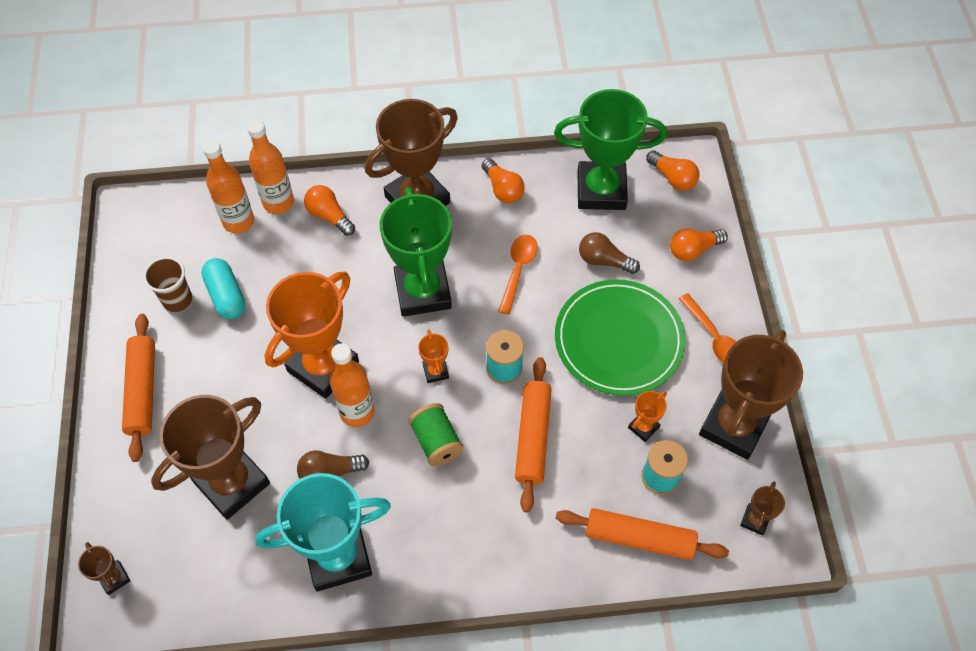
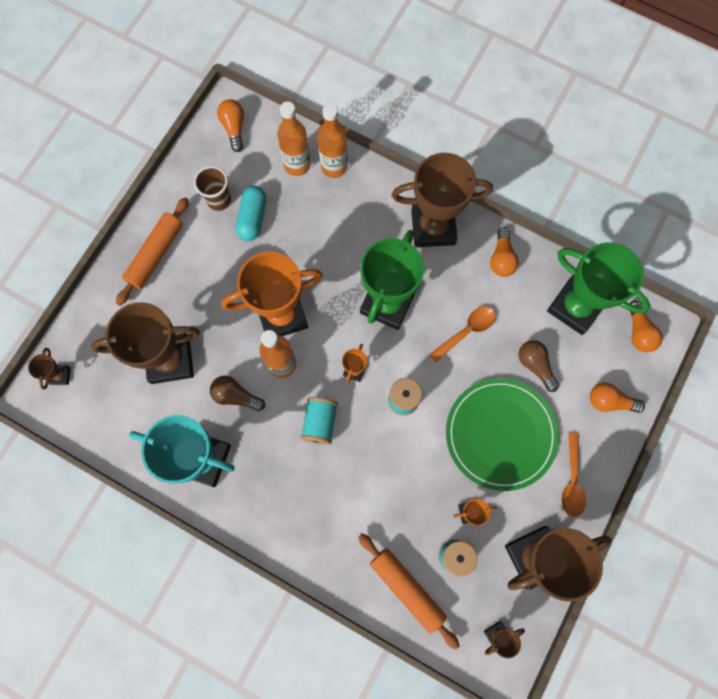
camera: 35 degrees right, 15 degrees up
(329, 216) = (362, 200): orange light bulb -> orange light bulb (234, 128)
(436, 441) = (320, 423): green spool -> turquoise spool
(533, 437) = (387, 465): orange rolling pin -> none

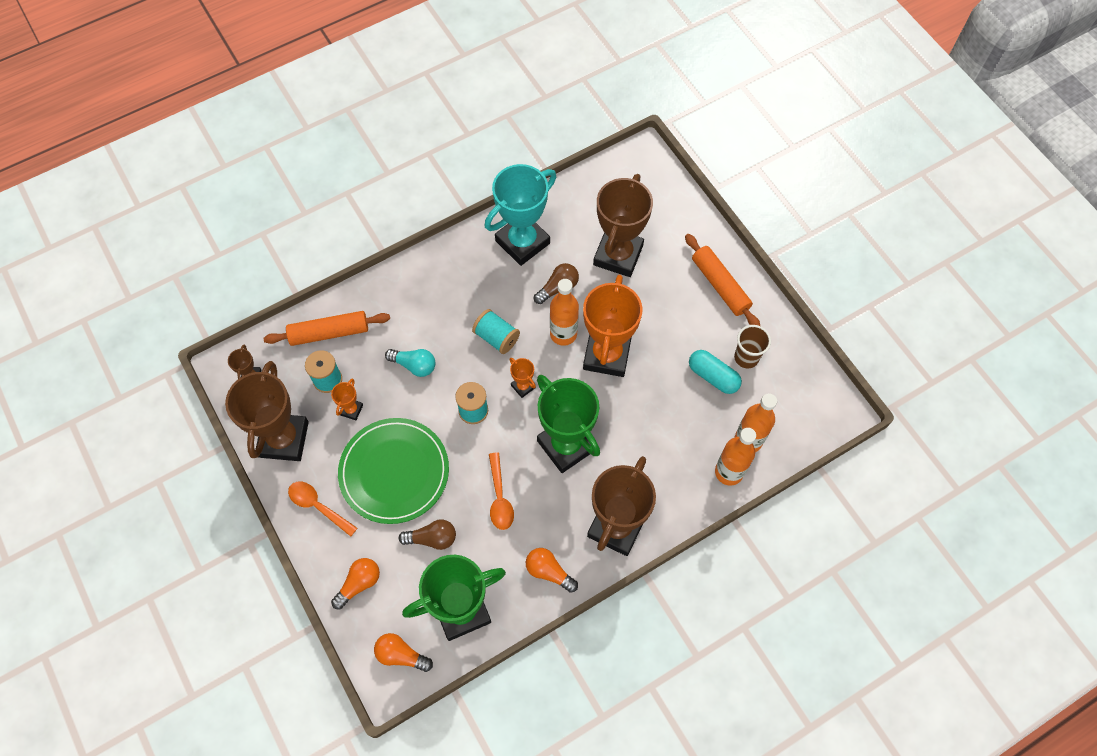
camera: 120 degrees right, 10 degrees down
(60, 375) = (651, 176): brown trophy -> none
(234, 128) = (816, 405): orange light bulb -> none
(391, 482) = (414, 365): none -> turquoise light bulb

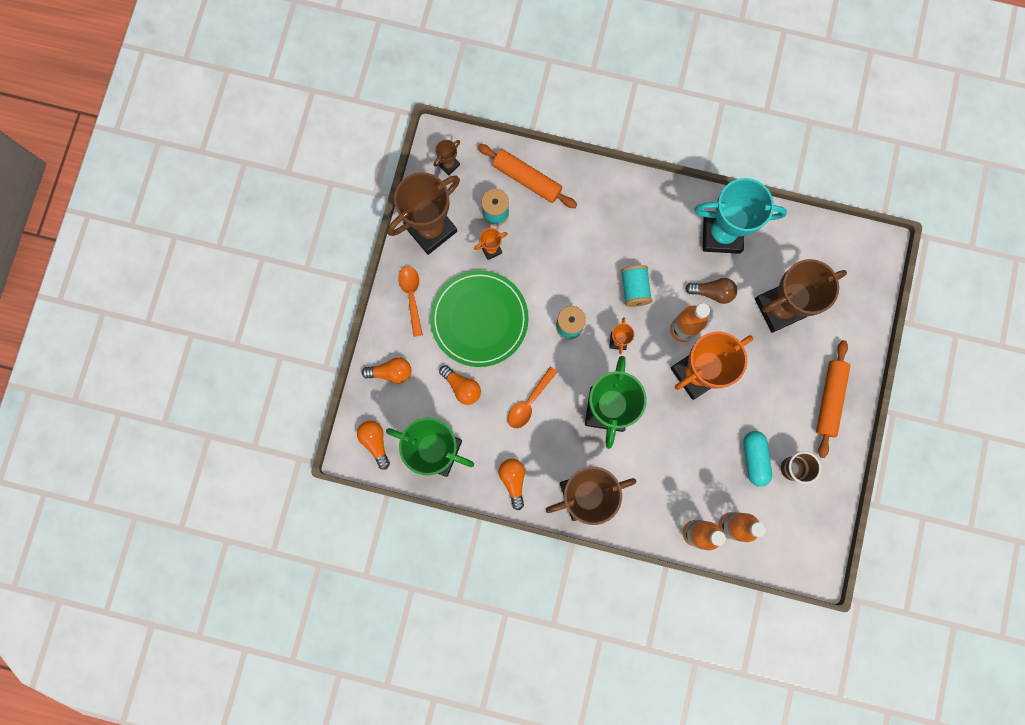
camera: 45 degrees right, 15 degrees up
(414, 365) = (560, 256): turquoise light bulb -> none
(432, 538) = (462, 387): brown light bulb -> orange light bulb

